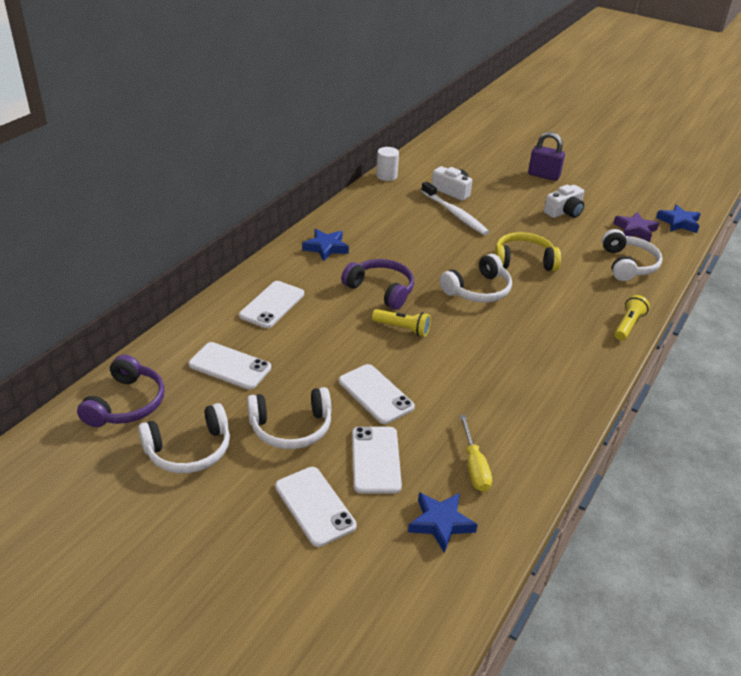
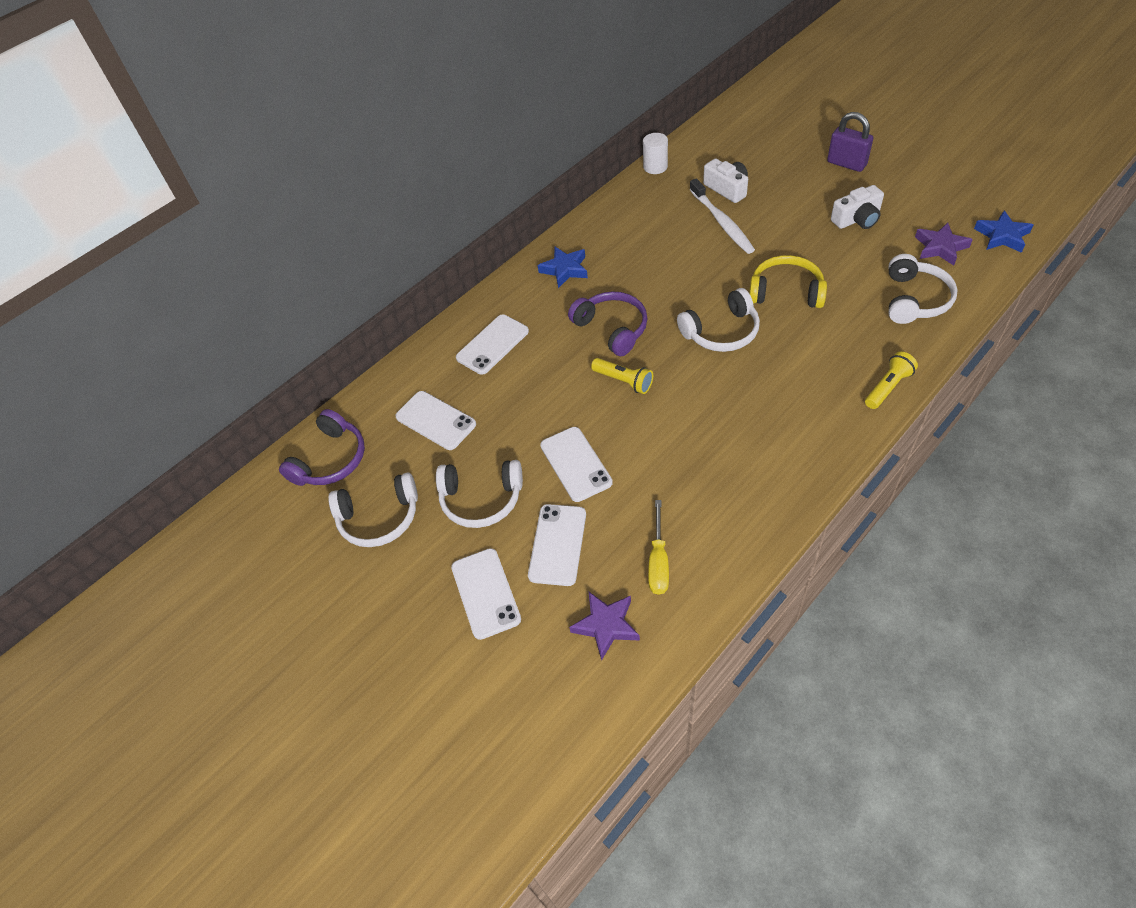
camera: 20 degrees right, 15 degrees up
(440, 523) = (606, 626): blue star -> purple star

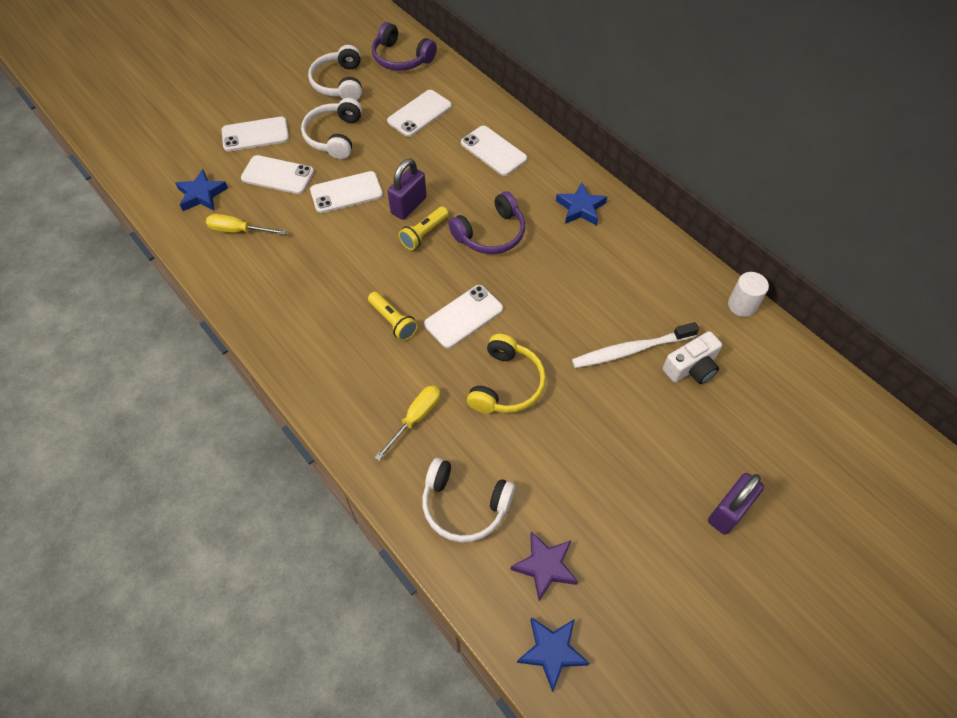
camera: 90 degrees right, 5 degrees up
(586, 402) = (408, 206): none -> purple padlock
(606, 626) = (202, 194): purple star -> blue star
(721, 332) = (463, 316): white headphones -> white phone
(847, 346) = (415, 418): none -> yellow screwdriver
(857, 219) = (614, 489): white camera -> none
(887, 387) = (351, 438): yellow flashlight -> yellow flashlight (393, 321)

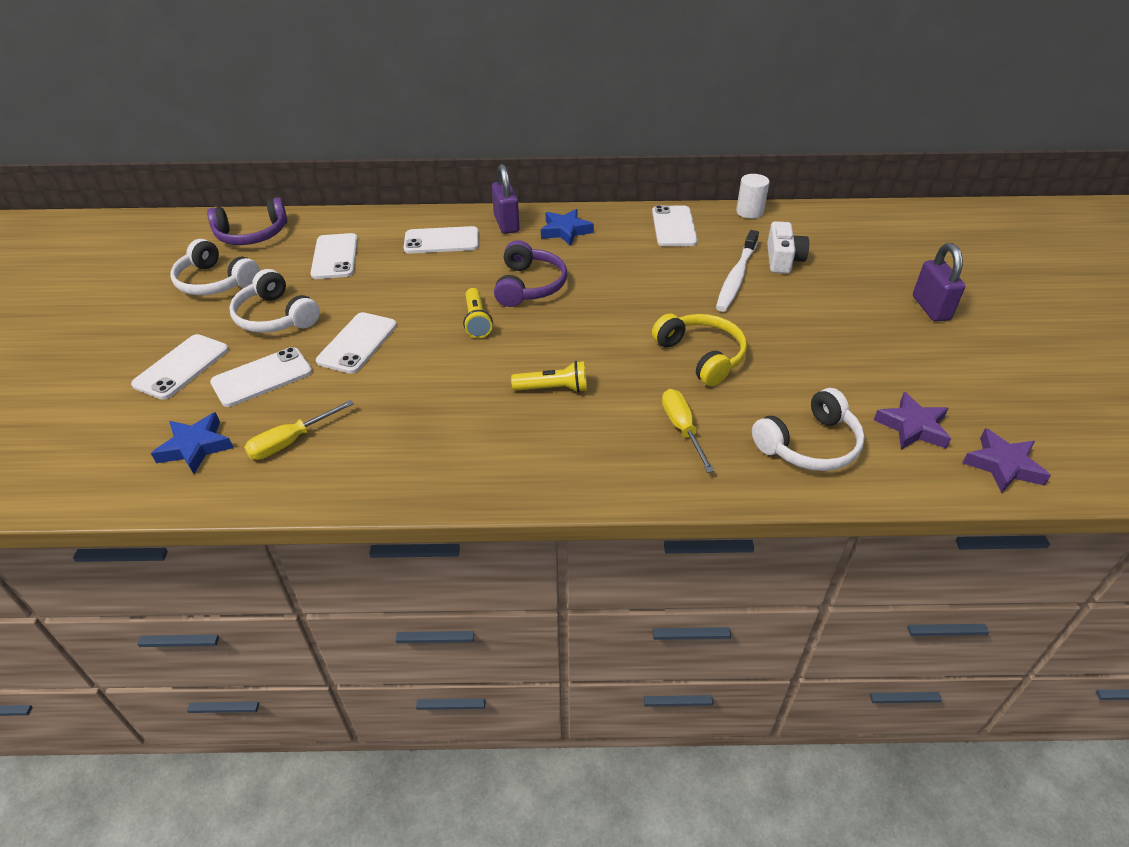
camera: 50 degrees left, 15 degrees down
(408, 206) = (431, 314): purple padlock -> purple padlock (506, 224)
(463, 316) = (600, 344): white phone -> white phone (674, 226)
(552, 651) = (1003, 465): blue star -> purple star

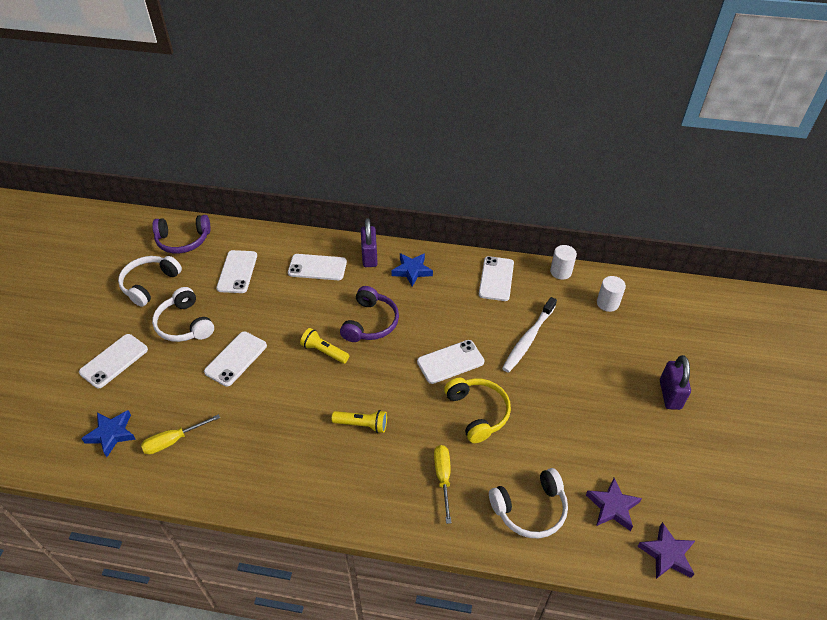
camera: 10 degrees right, 5 degrees up
(215, 282) = (149, 284): white headphones -> white headphones turned 75 degrees clockwise
(262, 377) = (165, 379): white phone -> white phone (450, 362)
(477, 321) = (324, 351): yellow flashlight -> yellow flashlight turned 120 degrees clockwise
(783, 259) = (570, 326): white camera -> none
(818, 234) = (607, 303): none -> white cylinder

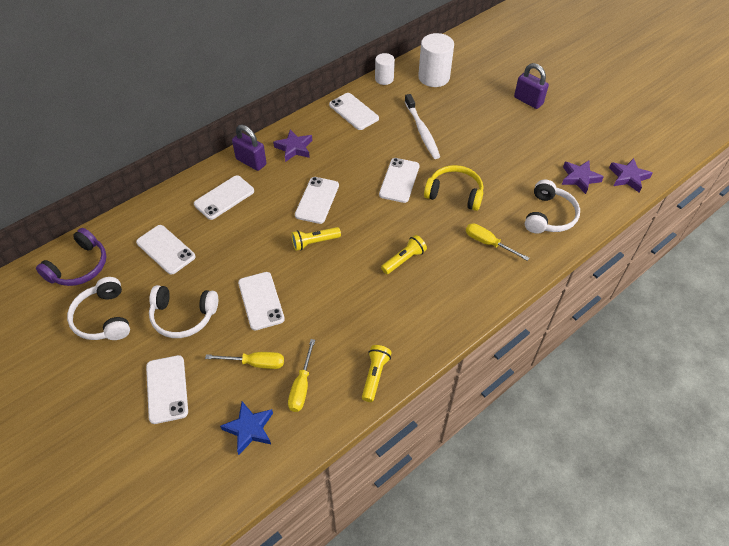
camera: 50 degrees left, 5 degrees up
(174, 396) = (255, 363): none -> yellow screwdriver
(220, 484) = (374, 375): none -> yellow flashlight
(370, 323) = (317, 200): purple headphones -> white phone
(412, 271) = (294, 148): blue star -> purple star
(607, 303) = (434, 77): white cylinder -> white cylinder, size x1.68

